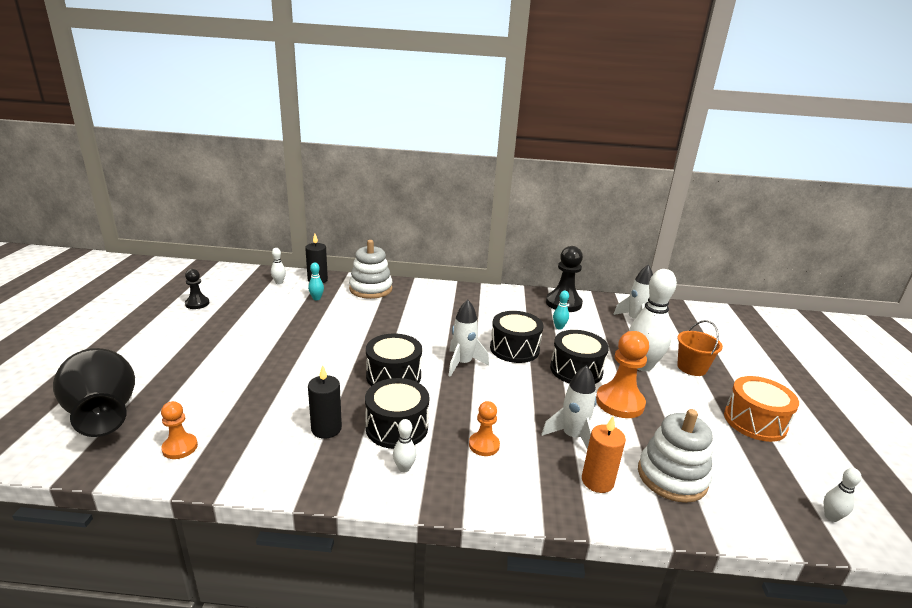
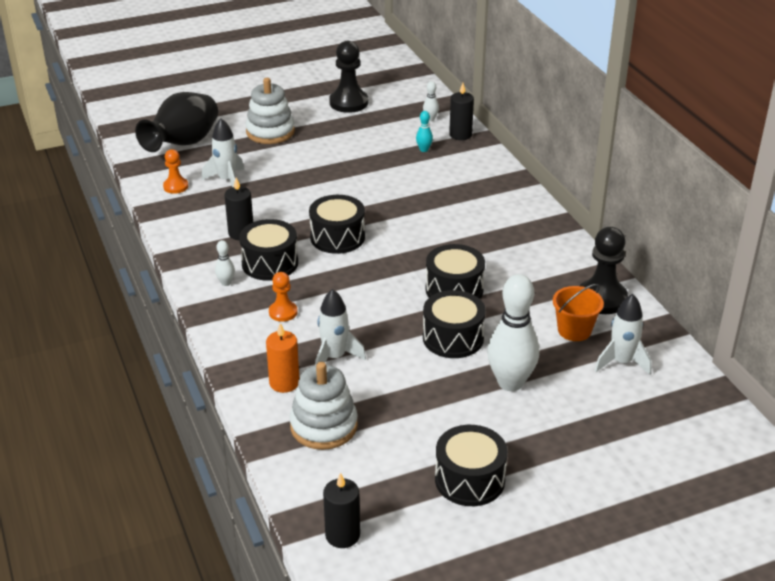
camera: 65 degrees right, 10 degrees up
(197, 303) = (349, 103): black pawn -> black pawn, size x1.76
(370, 289) = (478, 169): white stacking toy -> white stacking toy (270, 132)
(462, 363) = (394, 267): white rocket -> white rocket (227, 180)
(559, 327) = (535, 308): turquoise bowling pin -> none
(619, 403) = (417, 377): orange pawn -> none
(691, 368) = (545, 422): orange bucket -> orange bucket (574, 330)
(755, 421) = (469, 480): orange drum -> black drum
(831, 517) = (342, 535): white bowling pin -> black candle

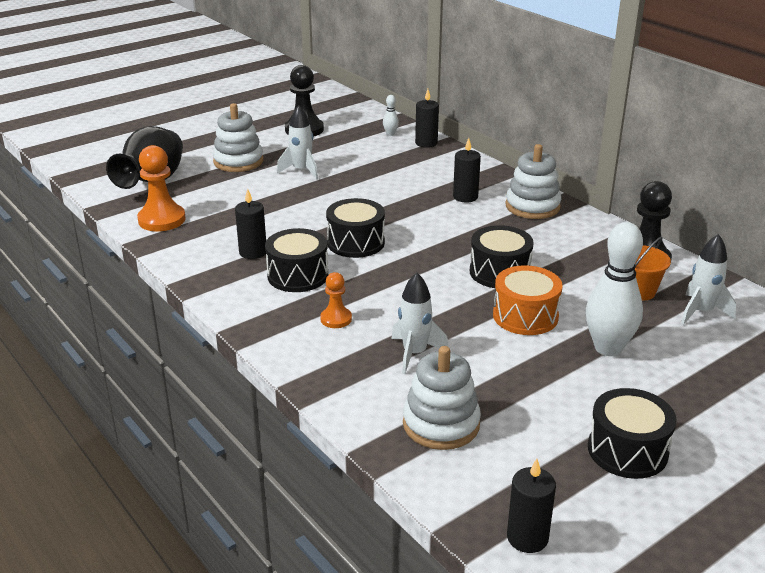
camera: 15 degrees left, 5 degrees down
(176, 186) = (162, 220): orange pawn -> orange pawn, size x1.76
(226, 283) = (259, 300): white bowling pin -> none
(227, 180) = (214, 207): white rocket -> white rocket (302, 171)
(284, 383) = (374, 387): orange candle -> none
(424, 149) = (398, 159): turquoise bowling pin -> none
(453, 338) = (525, 316): black drum -> orange drum
(466, 203) = (465, 197): none -> black candle
(526, 223) = (532, 206): none -> white stacking toy

